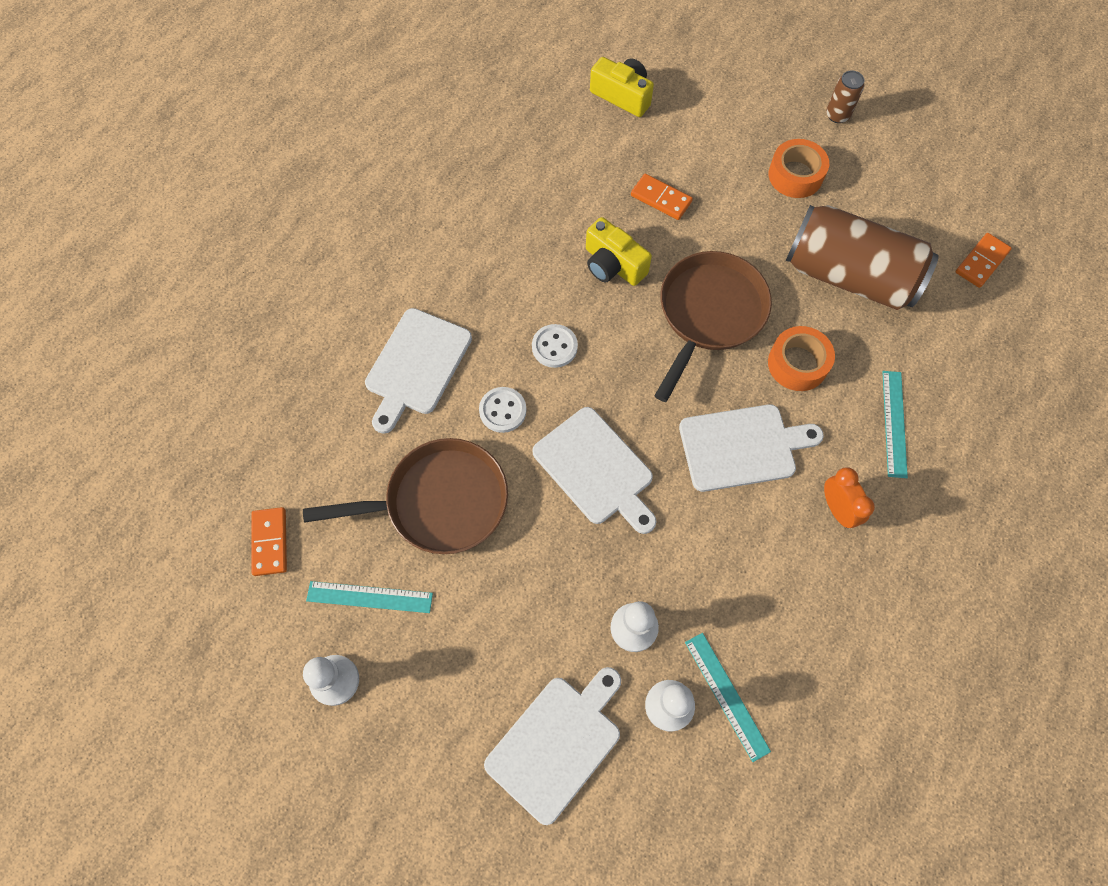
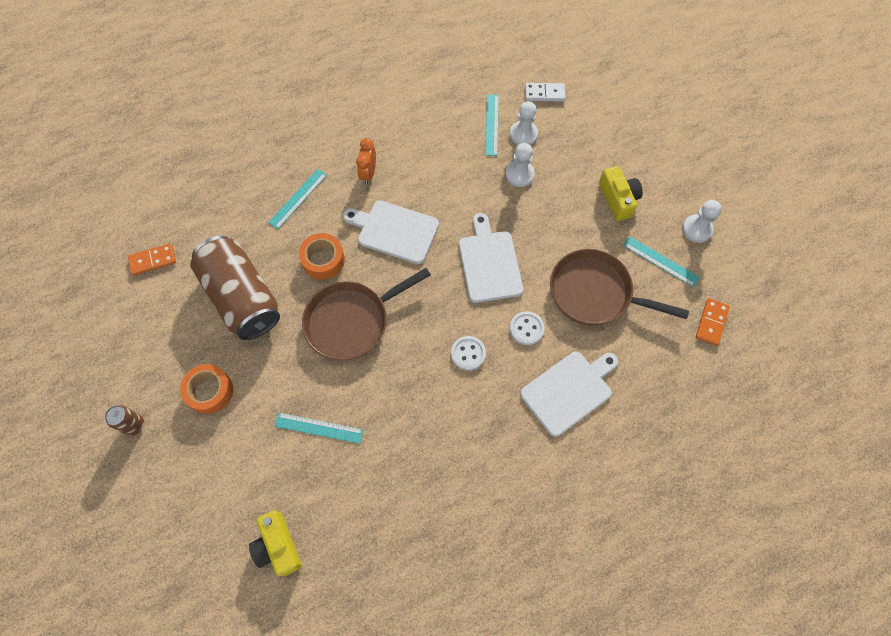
camera: 150 degrees left, 0 degrees up
(557, 743) = (590, 146): white cutting board -> none
(613, 265) = (390, 393): yellow camera -> yellow camera (618, 199)
(661, 198) = (319, 427): orange domino -> turquoise ruler
(683, 812) = (544, 94): none -> white domino

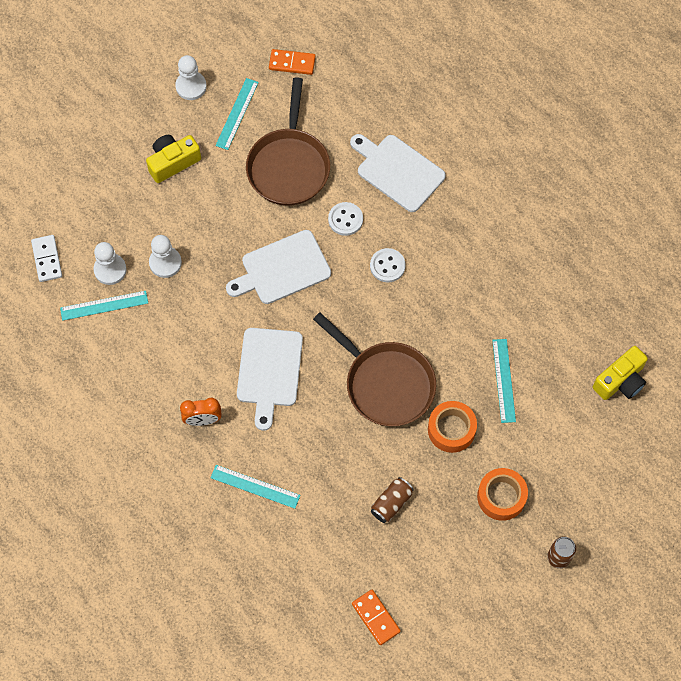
camera: 105 degrees left, 0 degrees up
(242, 297) = (391, 503): brown can -> brown can, size x0.41
(323, 260) = (324, 434): orange tape -> orange tape (451, 429)

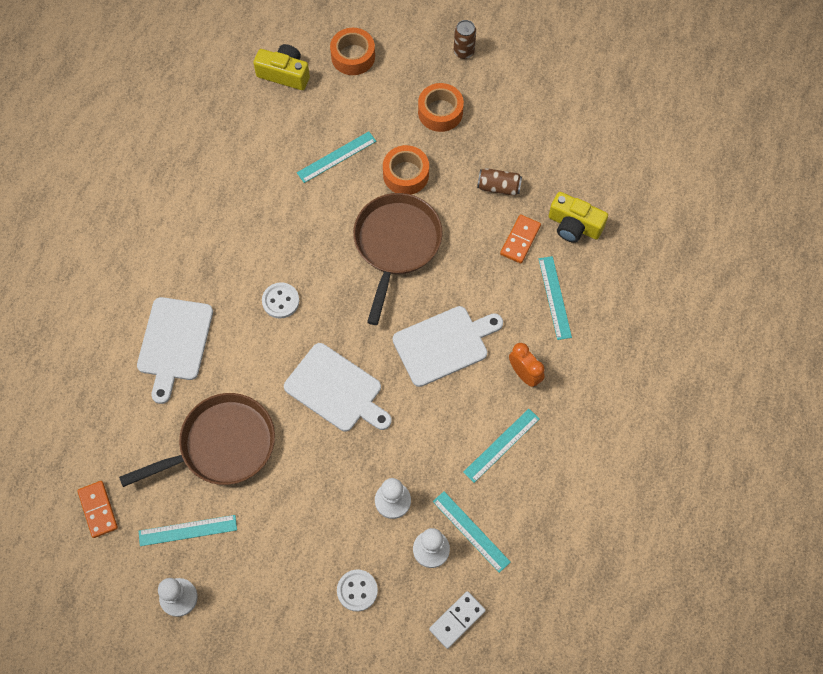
camera: 120 degrees left, 0 degrees up
(155, 367) = (501, 445): none -> turquoise ruler
(173, 162) = (278, 561): yellow camera -> yellow camera (574, 225)
(345, 219) = (252, 362): white button -> white button (357, 590)
(375, 618) = (598, 151): orange domino -> orange domino (520, 240)
(608, 451) = (353, 56): none -> orange tape

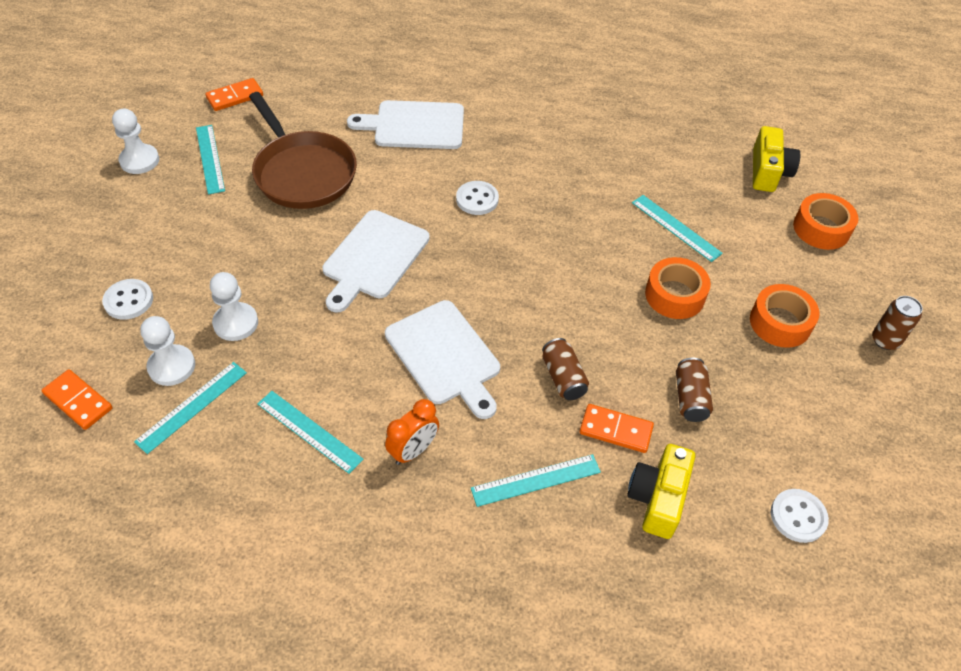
camera: 80 degrees right, 15 degrees down
(396, 244) = (573, 295): brown pan -> none
(457, 620) = (78, 401): white domino -> orange domino
(472, 266) = (563, 377): none -> brown can
(593, 148) = (798, 516): none -> white button

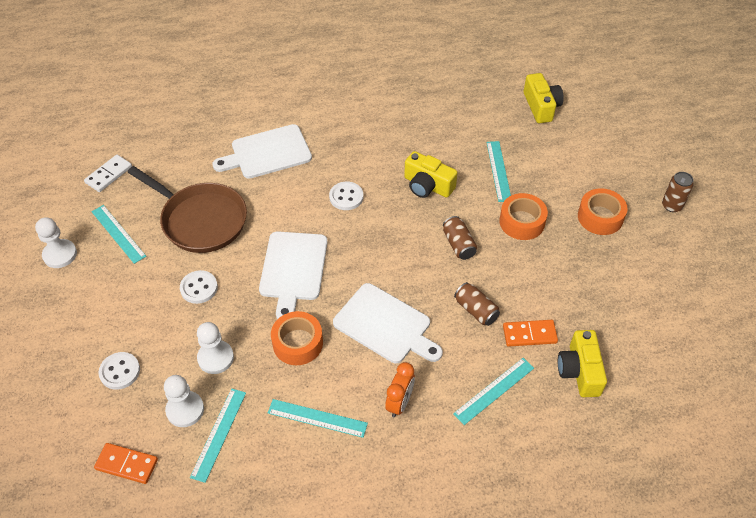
camera: 20 degrees left, 0 degrees up
(235, 97) = (109, 175): orange domino -> white domino
(579, 217) = (427, 186): none -> yellow camera
(675, 228) = (498, 171): turquoise ruler -> turquoise ruler turned 60 degrees clockwise
(690, 398) = (567, 293): brown can -> brown can (458, 244)
(798, 516) = (672, 348): white button -> white button (199, 288)
(821, 228) = (595, 138): orange tape -> orange tape (298, 343)

